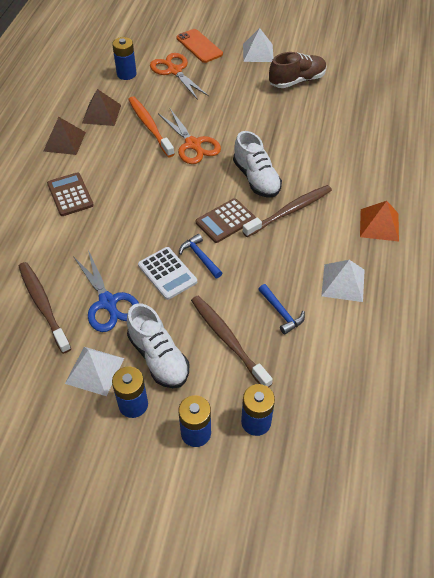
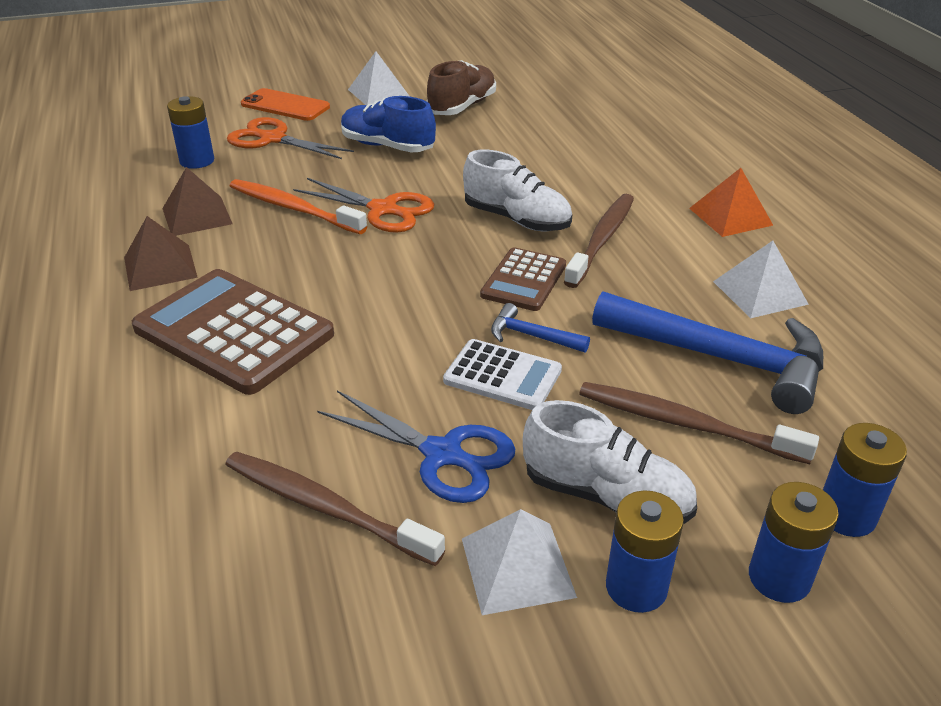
camera: 30 degrees left, 15 degrees down
(70, 195) = (233, 332): brown calculator -> brown calculator, size x1.79
(230, 98) = (387, 146): none -> blue shoe
(281, 313) = (721, 358): blue hammer -> blue hammer, size x2.23

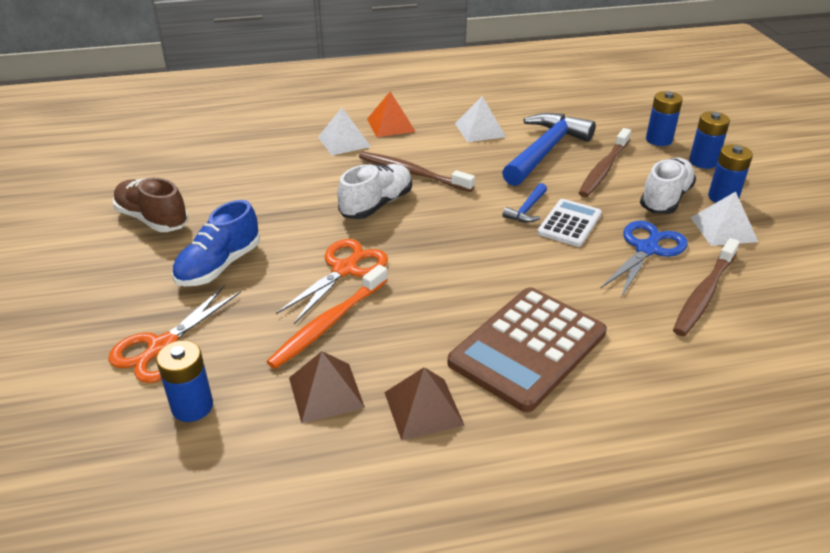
camera: 85 degrees left, 0 degrees up
(285, 105) = (72, 341): orange phone -> none
(378, 93) = (82, 270): white pyramid -> white pyramid (344, 141)
(524, 280) = (461, 208): brown calculator -> none

